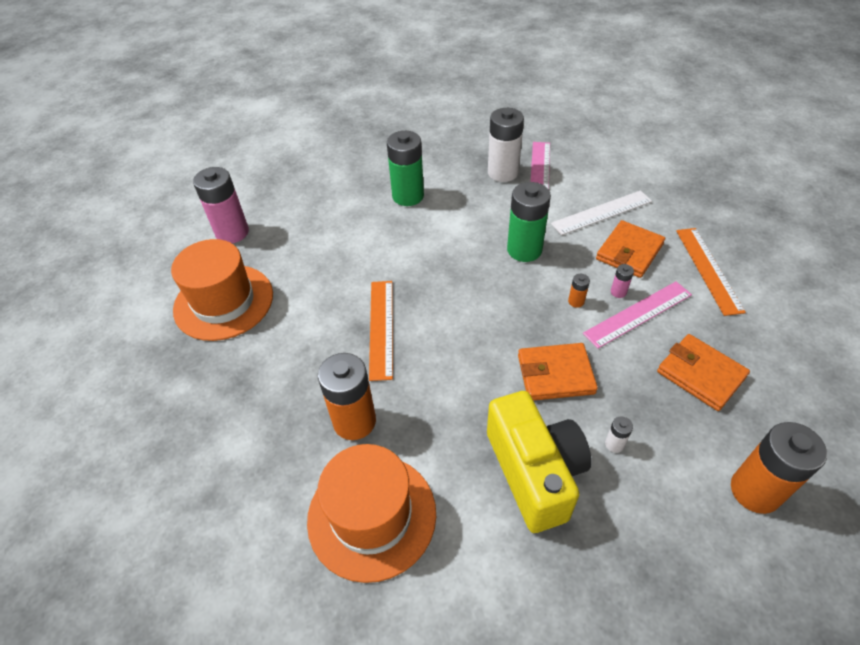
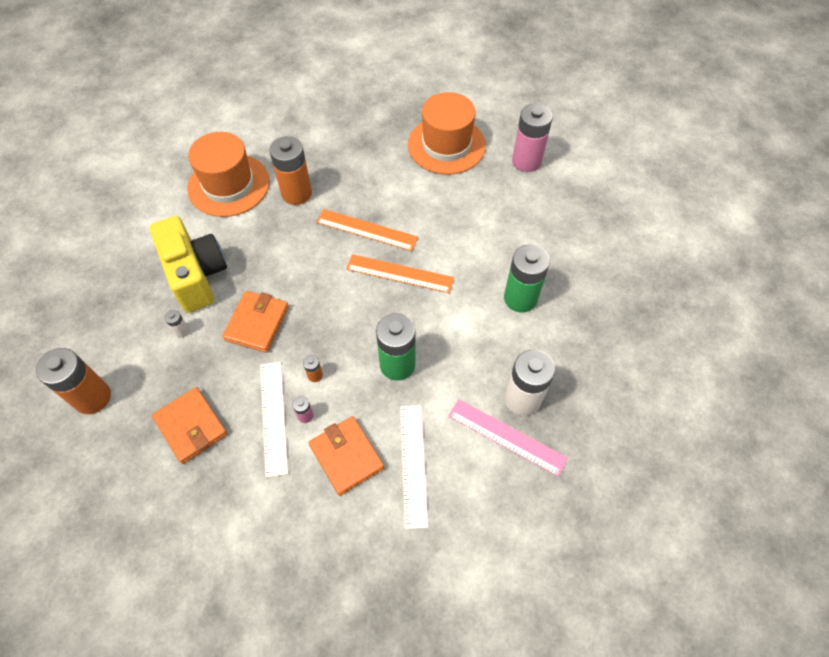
camera: 110 degrees right, 10 degrees up
(535, 472) = (196, 275): yellow camera -> yellow camera turned 120 degrees counterclockwise
(638, 314) = (273, 417): pink ruler -> white ruler
(700, 374) = (191, 426): orange wallet -> orange wallet turned 75 degrees clockwise
(708, 269) = (284, 517): orange ruler -> orange ruler (400, 273)

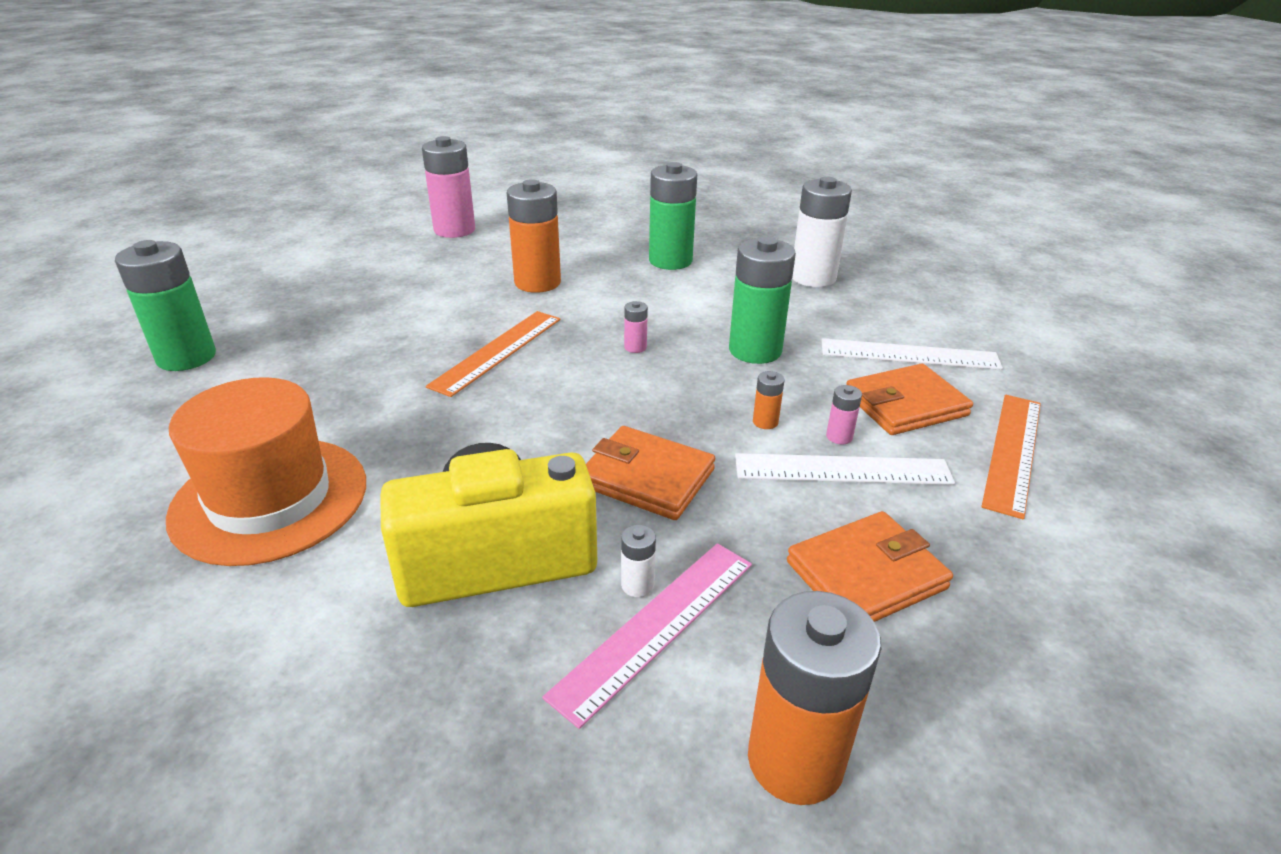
camera: 80 degrees left, 25 degrees down
(296, 193) = (365, 413): orange battery -> orange battery (537, 282)
(334, 107) = (186, 357): none -> green battery
(386, 297) = (635, 347): none -> pink battery
(400, 273) = (597, 333): orange ruler -> orange ruler (1013, 451)
(446, 145) = (377, 274): orange hat -> none
(507, 437) = (864, 292): pink ruler -> pink ruler (656, 626)

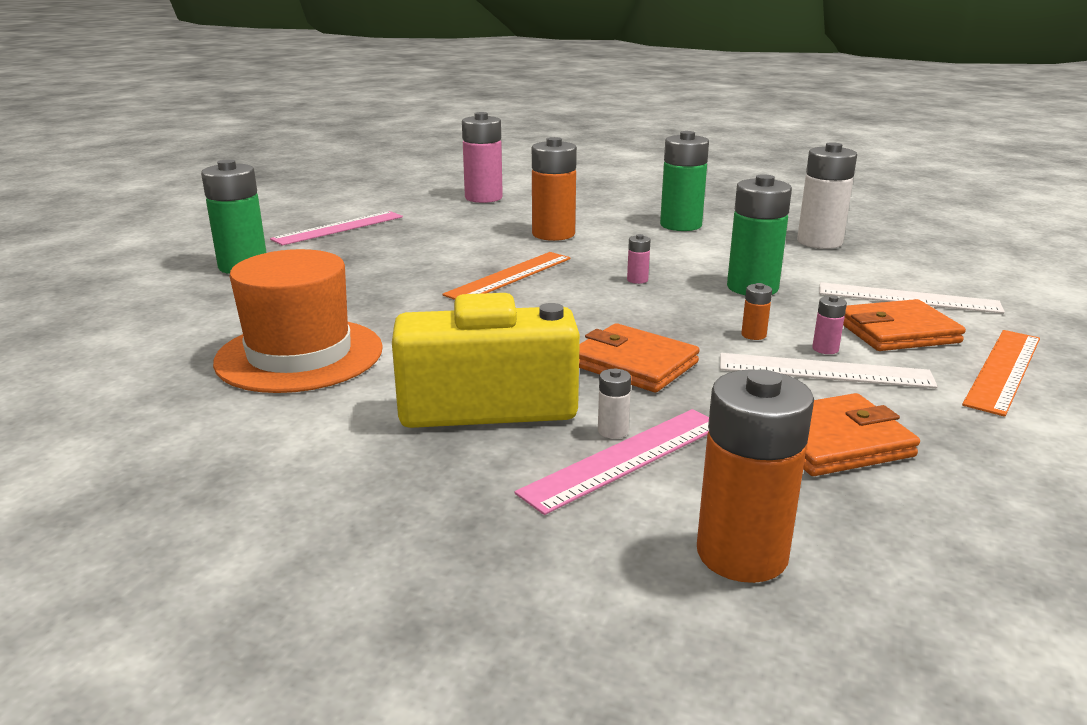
camera: 10 degrees right, 10 degrees down
(294, 287) = (339, 228): none -> pink ruler

